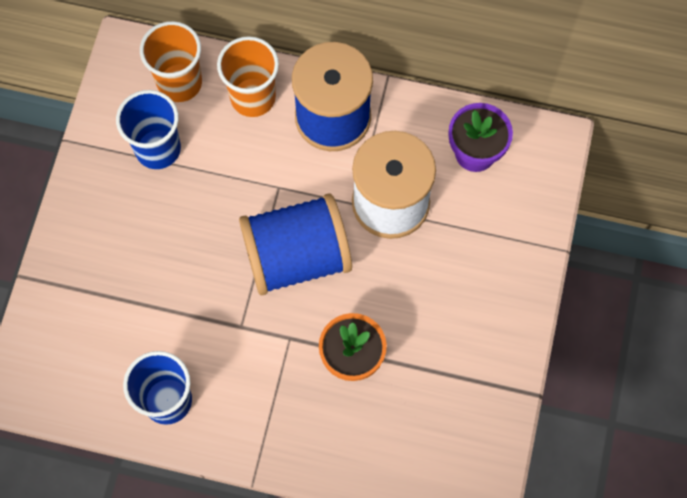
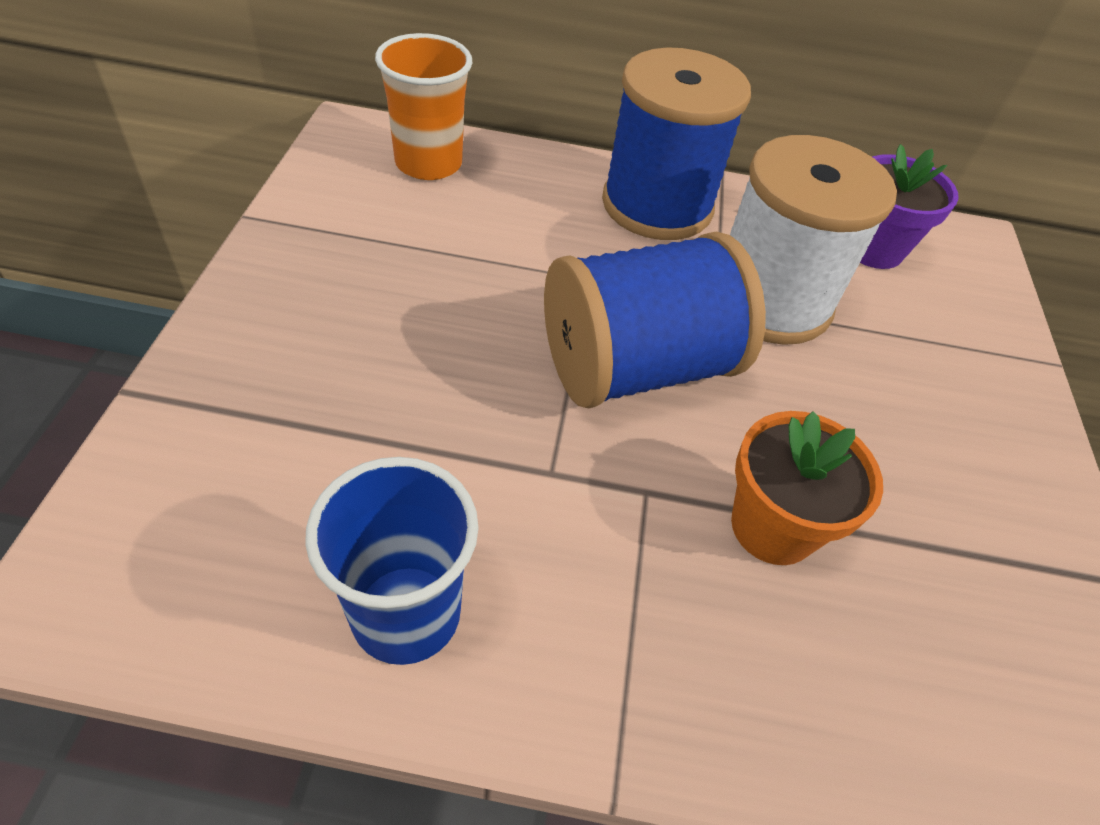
camera: 10 degrees left, 20 degrees down
(158, 149) = (394, 230): blue cup -> none
(253, 97) = (537, 182): orange cup -> none

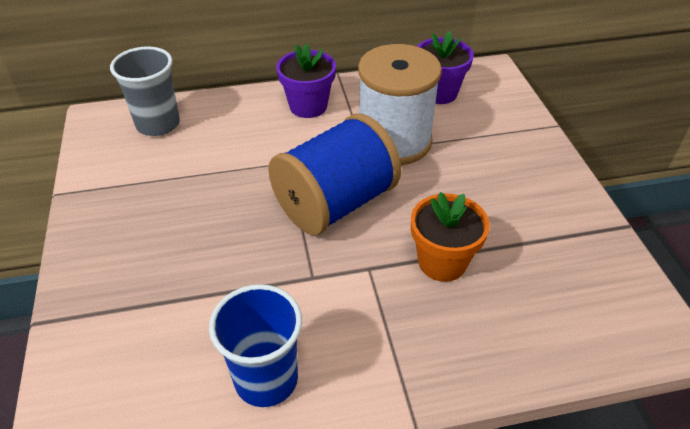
camera: 15 degrees left, 5 degrees down
(428, 163) = (158, 124): orange cup -> grey cup
(657, 205) = (308, 106): blue spool -> purple flower pot

